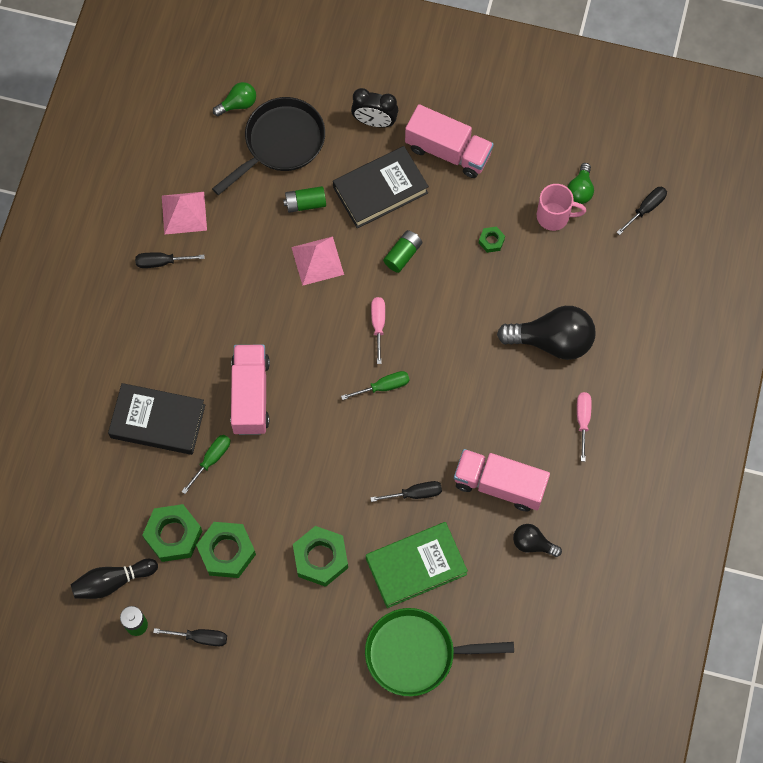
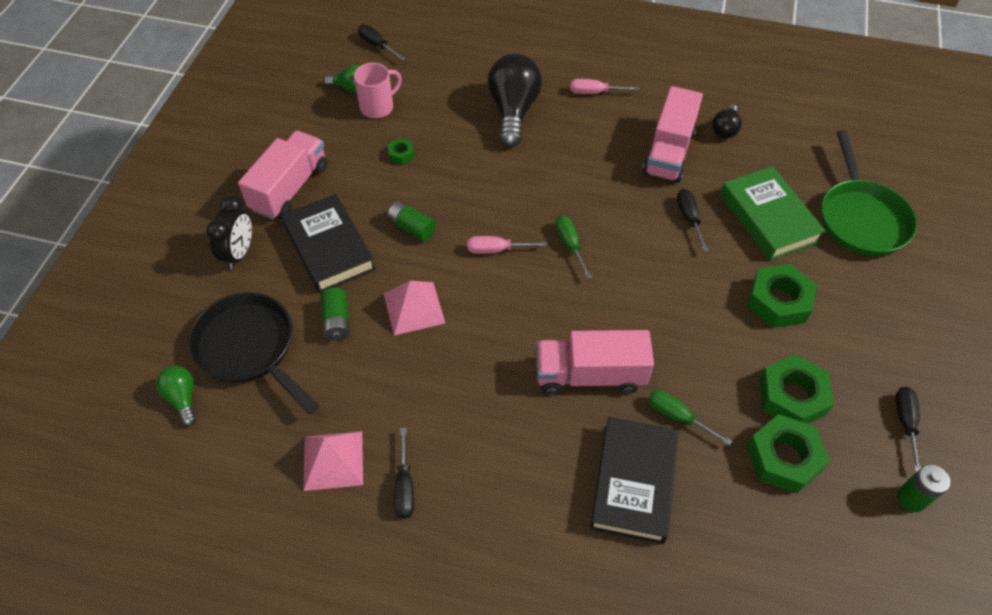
camera: 90 degrees left, 15 degrees down
(113, 581) = (862, 531): black bowling pin -> none
(554, 216) = (378, 107): pink mug -> pink mug turned 45 degrees clockwise

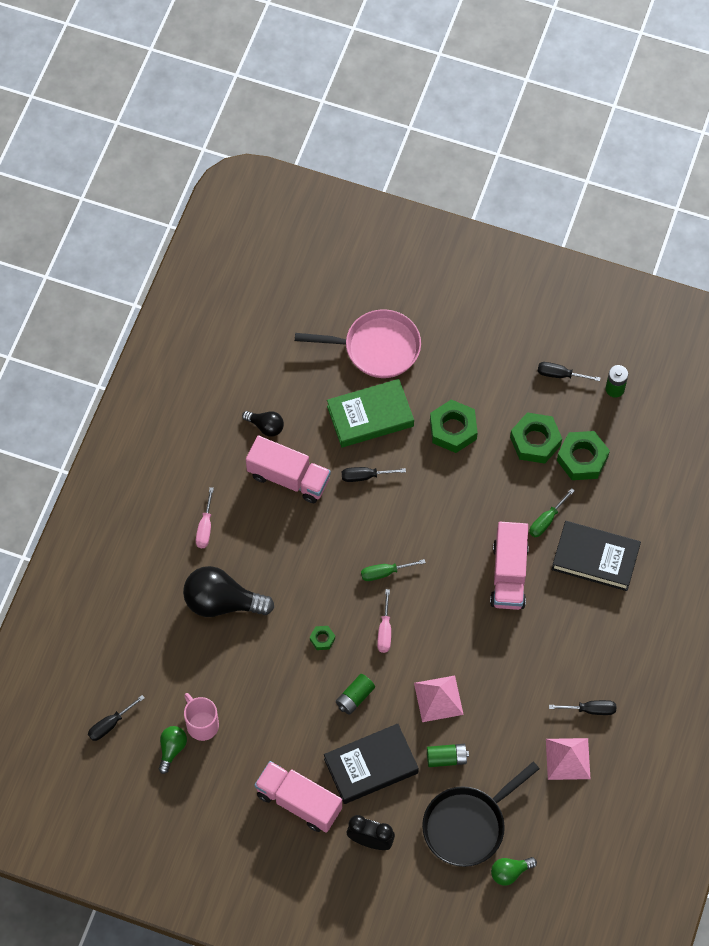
camera: 85 degrees left, 10 degrees up
(401, 154) = (267, 704): green nut -> green nut (322, 639)
(861, 218) = (377, 348): green pan -> pink pan

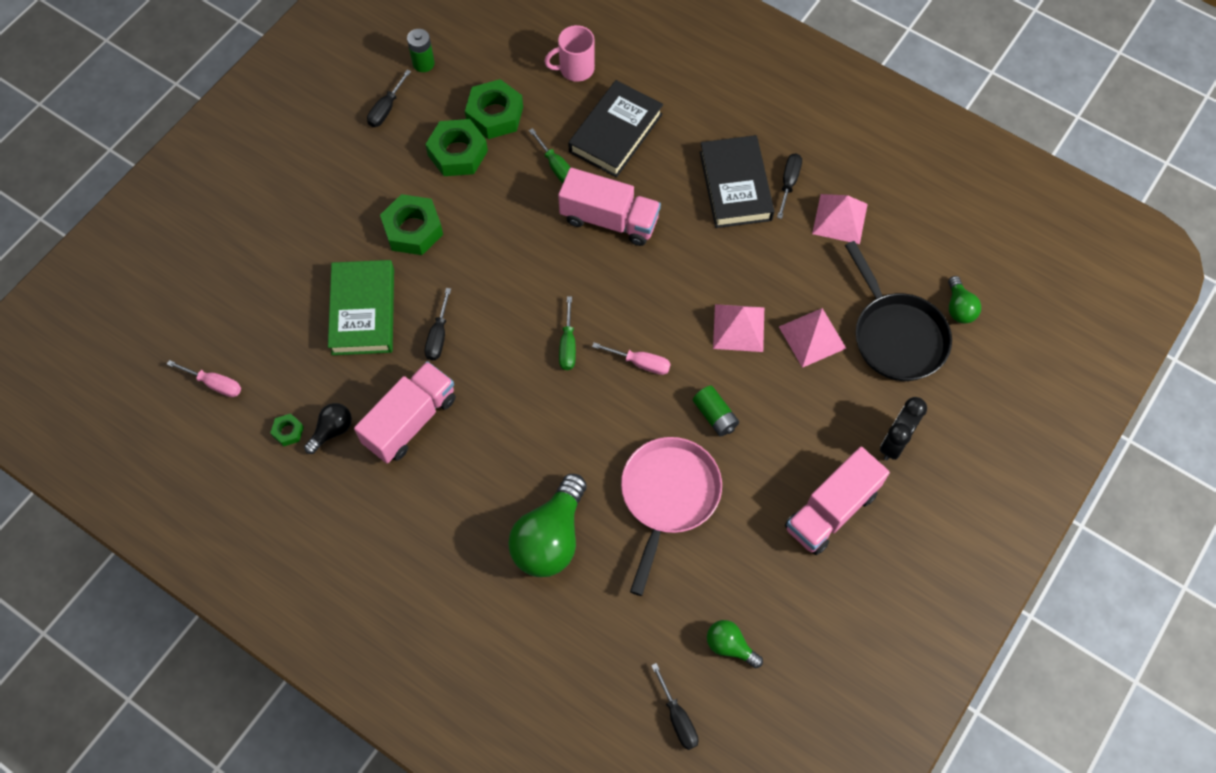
camera: 75 degrees left, 0 degrees up
(201, 724) = (705, 601): pink mug -> pink mug (575, 69)
(205, 527) = (443, 535): pink screwdriver -> pink screwdriver (214, 384)
(222, 602) = (550, 538): black light bulb -> green light bulb
(322, 639) = (632, 434): green nut -> green nut (288, 431)
(371, 766) = (804, 419): black book -> black book (735, 186)
(377, 348) = (277, 282): pink pan -> pink pan (668, 496)
(446, 758) = (812, 337): green battery -> pink pyramid

